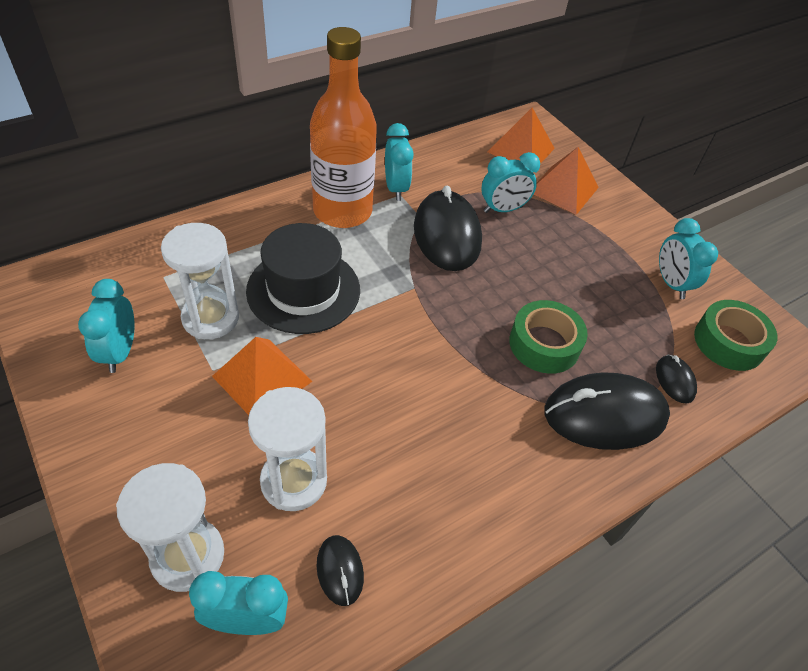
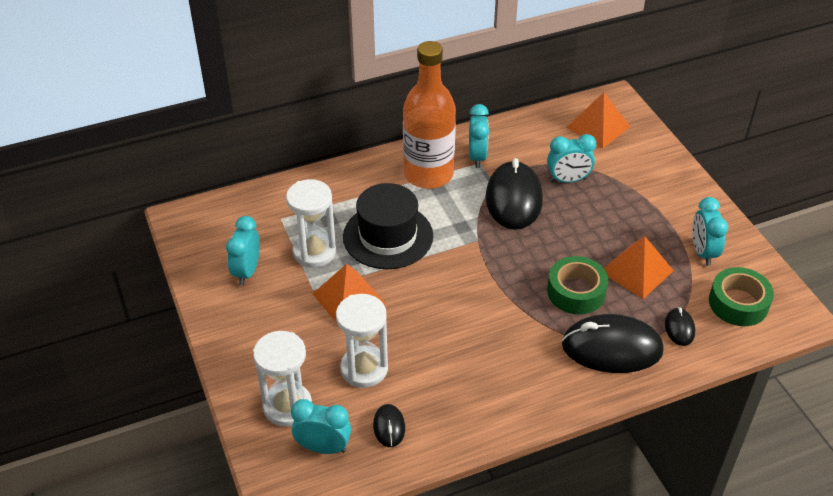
camera: 15 degrees right, 5 degrees down
(563, 189) = (628, 165): orange pyramid -> orange pyramid (637, 271)

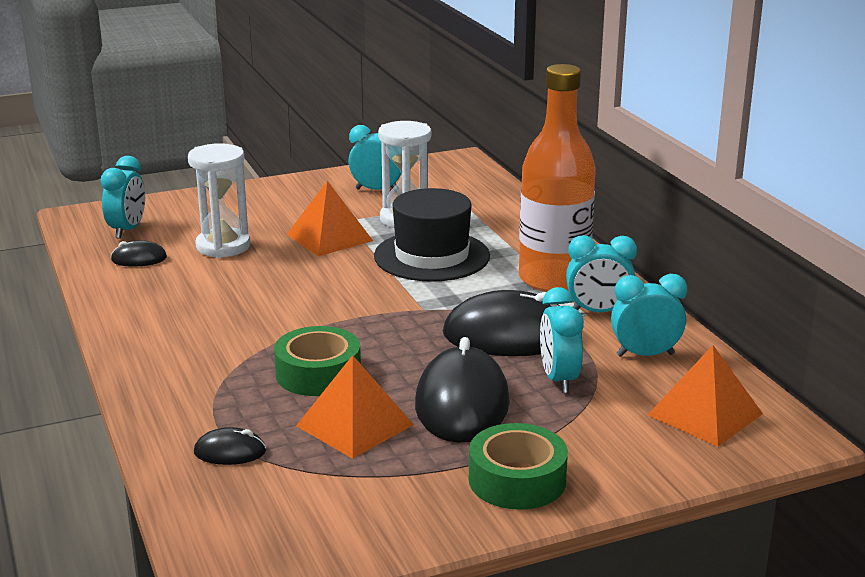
camera: 90 degrees right, 20 degrees down
(287, 406) = (186, 214): white hourglass -> none
(611, 348) = (208, 394): black mouse -> black mouse (462, 403)
(703, 252) = (392, 491): turquoise clock -> turquoise clock (645, 355)
(738, 303) = (270, 514): green tape -> green tape (517, 480)

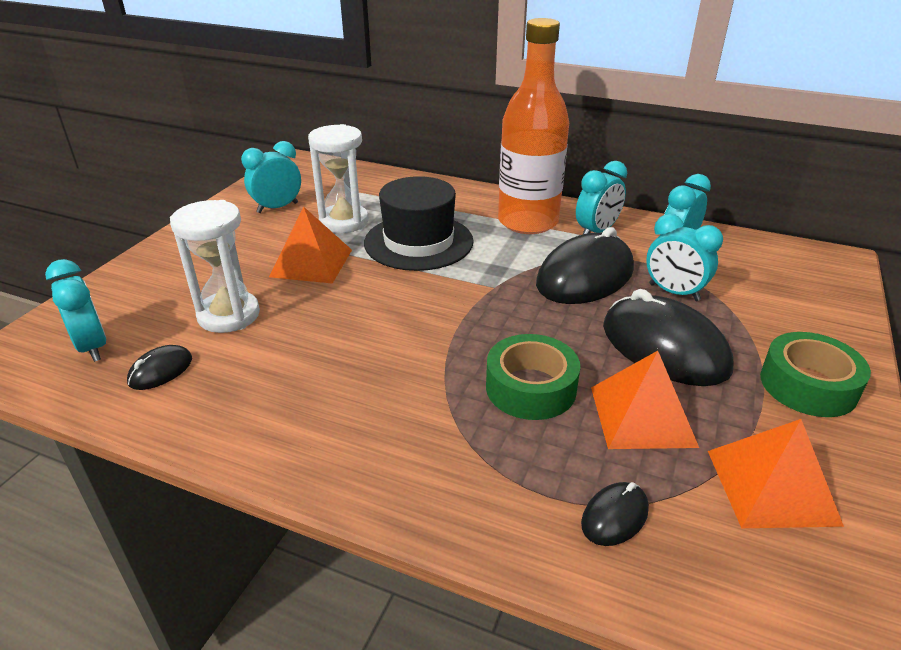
camera: 45 degrees left, 10 degrees up
(705, 414) = (780, 270): orange pyramid -> orange pyramid (772, 486)

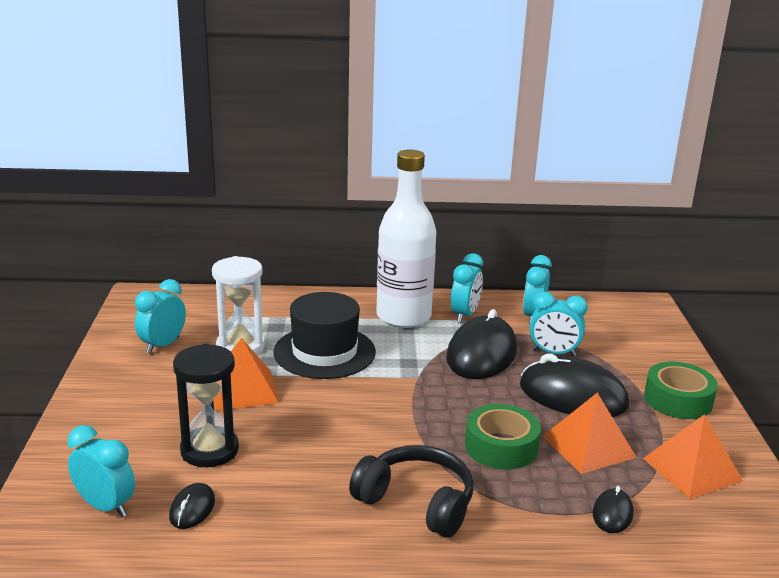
camera: 25 degrees left, 10 degrees down
(229, 315) = (209, 450): white hourglass -> black hourglass
(383, 428) = (417, 502): none -> black headphones
(528, 222) = (403, 317): orange bottle -> white bottle

